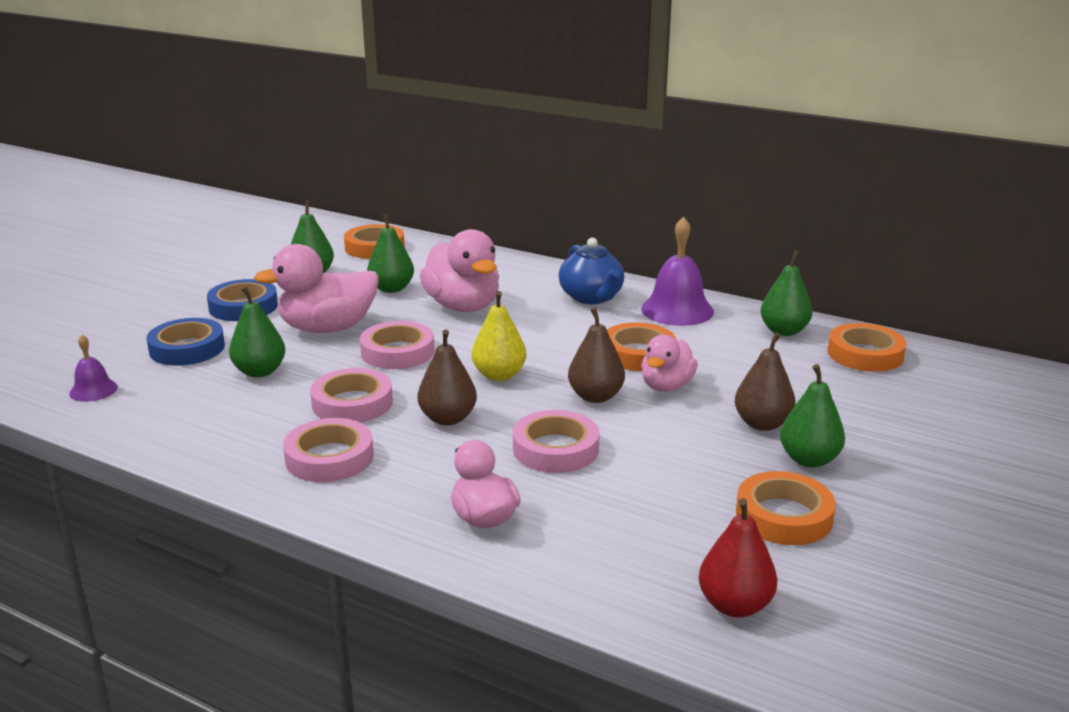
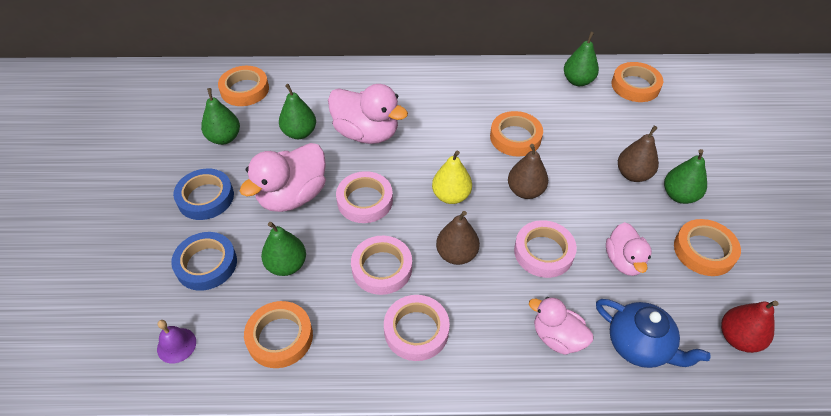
camera: 30 degrees left, 25 degrees up
(189, 416) = (280, 337): none -> orange tape
(591, 297) = (441, 91): blue teapot -> blue teapot (639, 345)
(666, 386) = (556, 162): pink duck -> pink duck (623, 261)
(677, 310) = (503, 83): purple bell -> none

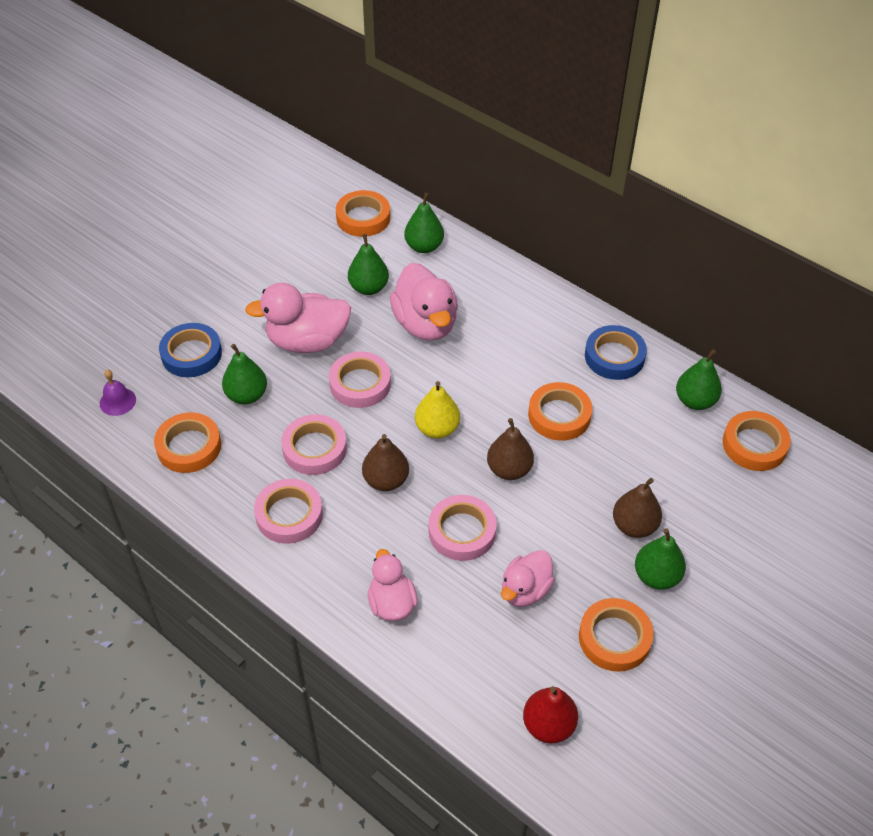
camera: 40 degrees right, 0 degrees up
(205, 197) = (241, 298): blue tape -> blue tape (614, 356)
(224, 138) = (303, 254): green pear -> green pear (424, 246)
(639, 345) = (452, 662): blue teapot -> none

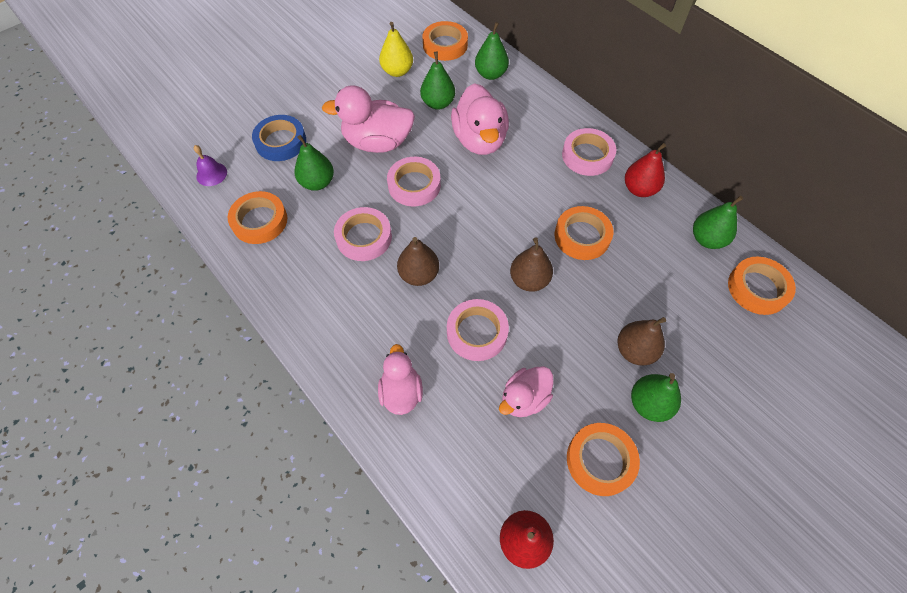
camera: 10 degrees right, 10 degrees up
(289, 515) = (329, 294): pink tape -> pink tape (587, 155)
(437, 429) = (472, 234): yellow pear -> yellow pear (397, 71)
(614, 356) = (639, 189): blue tape -> red pear

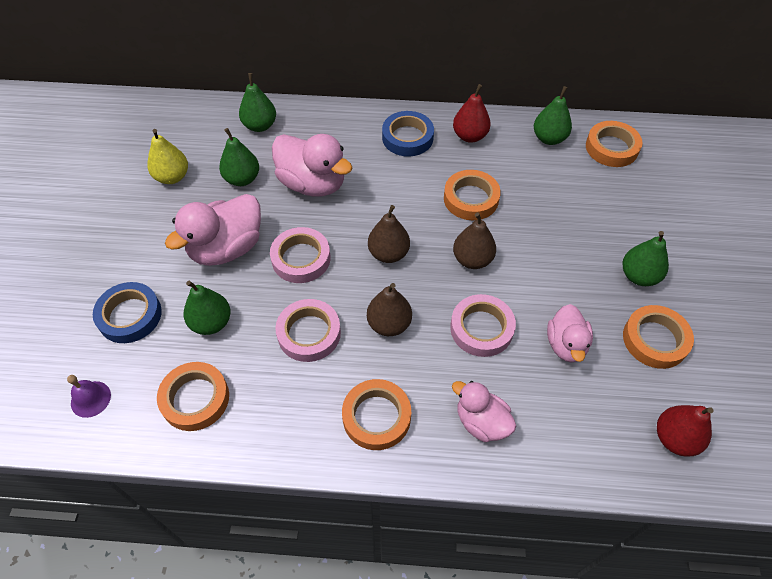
camera: 45 degrees left, 5 degrees down
(445, 45) = (191, 127): orange tape -> orange tape (376, 417)
(587, 155) = (407, 137): pink tape -> blue tape
(635, 350) = (592, 249): brown pear -> brown pear (388, 253)

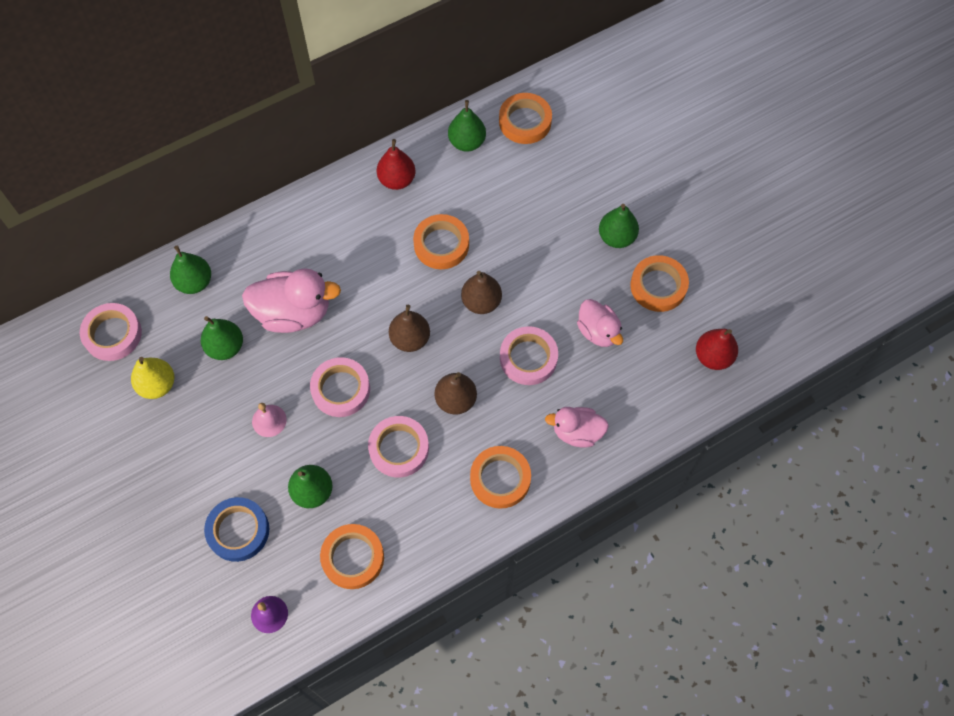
camera: 35 degrees left, 10 degrees up
(175, 128) = (112, 334): none -> pink tape
(227, 248) = (269, 420): pink duck -> pink bell
(407, 137) = (342, 214): blue tape -> none

